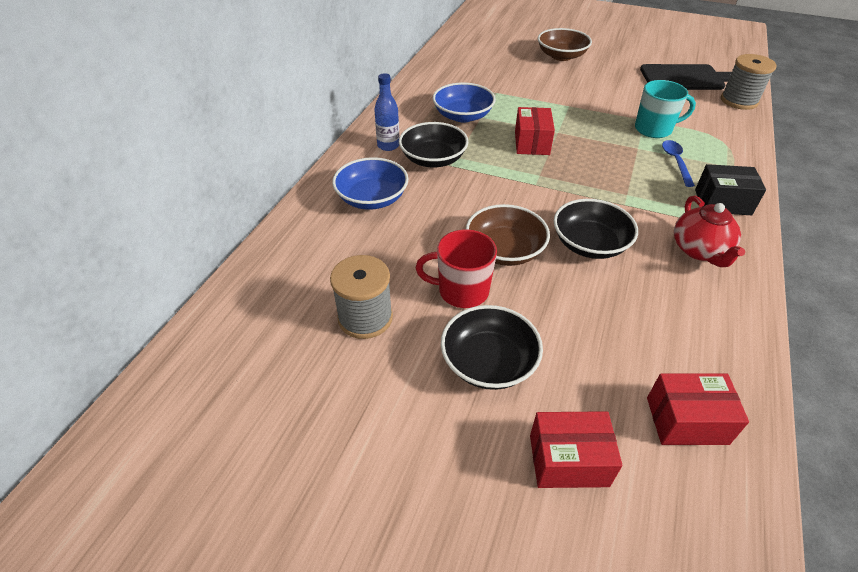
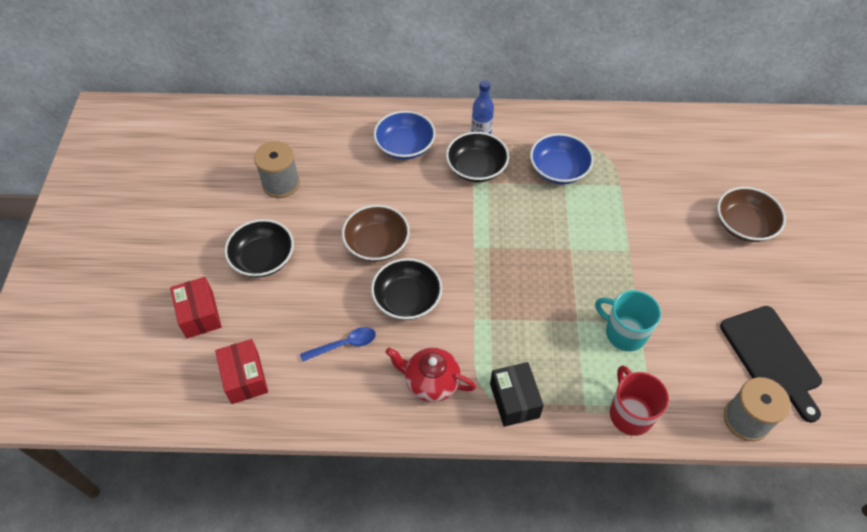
camera: 70 degrees right, 10 degrees up
(461, 291) = (323, 228): red mug -> red mug (630, 413)
(531, 143) = (539, 232): red box -> none
(654, 129) = (624, 333): turquoise mug -> turquoise mug turned 150 degrees clockwise
(676, 162) = (568, 356): blue spoon -> blue spoon (344, 345)
(699, 250) = (431, 382): red teapot -> red teapot turned 45 degrees clockwise

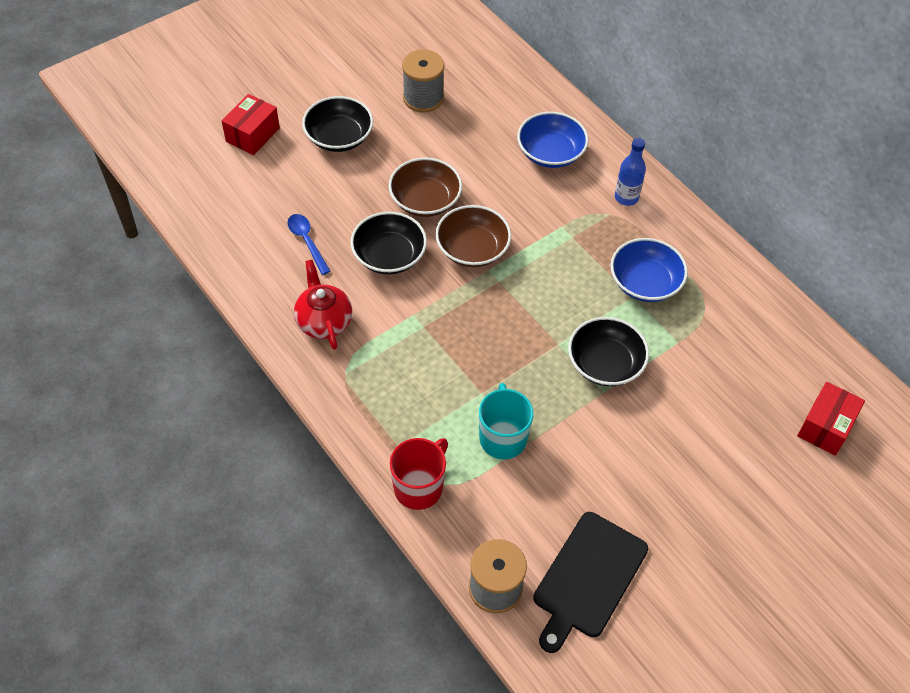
camera: 50 degrees right, 0 degrees up
(245, 378) = (223, 199): red box -> red box (825, 427)
(344, 345) = (307, 242): blue spoon -> blue spoon turned 150 degrees counterclockwise
(476, 168) = (580, 219): black bowl -> black bowl (605, 363)
(514, 400) = (357, 391): black box -> none
(744, 225) = (736, 476): brown bowl -> brown bowl (472, 249)

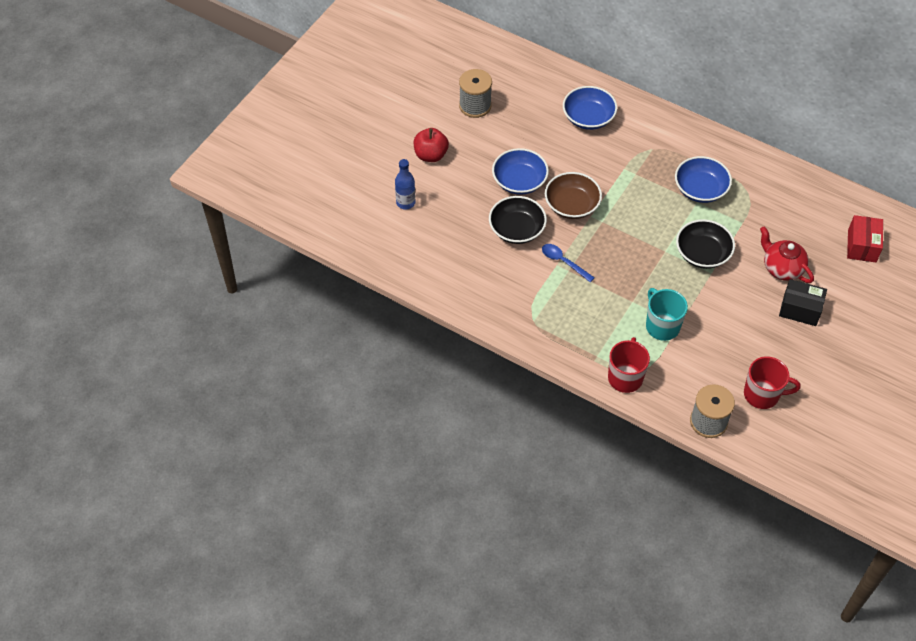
camera: 20 degrees left, 0 degrees up
(252, 135) = (366, 174): red box -> none
(307, 242) = (453, 239): blue spoon -> blue spoon (563, 262)
(324, 321) = (498, 290): red teapot -> red teapot (782, 268)
(339, 137) = (431, 155): black bowl -> red apple
(425, 200) = (519, 181): brown bowl -> blue bowl
(588, 578) = (762, 394): black cutting board -> red mug
(626, 197) = (657, 133): blue bottle -> blue bottle (405, 203)
(698, 481) = (800, 309): none -> black box

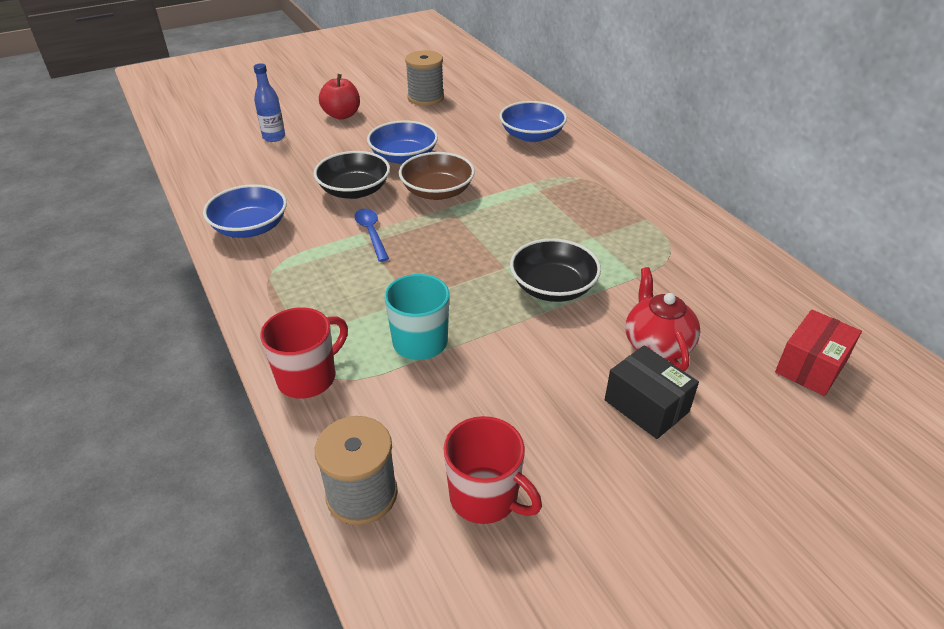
camera: 30 degrees right, 15 degrees down
(700, 189) = (608, 228): blue bowl -> blue bowl (250, 227)

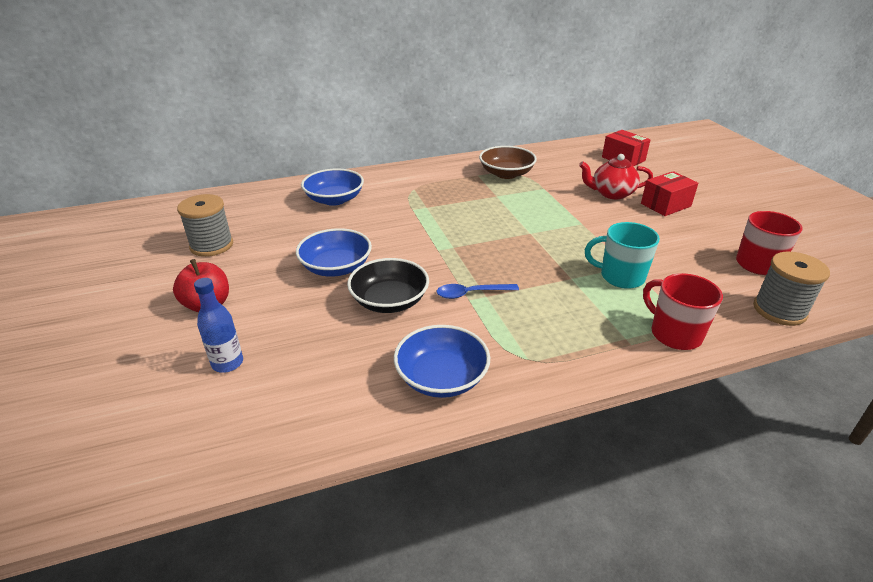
camera: 80 degrees left, 5 degrees down
(437, 191) = (410, 253): brown bowl -> brown bowl (506, 174)
(553, 287) = (555, 218): black bowl -> none
(646, 406) = (665, 205): black box -> red box

